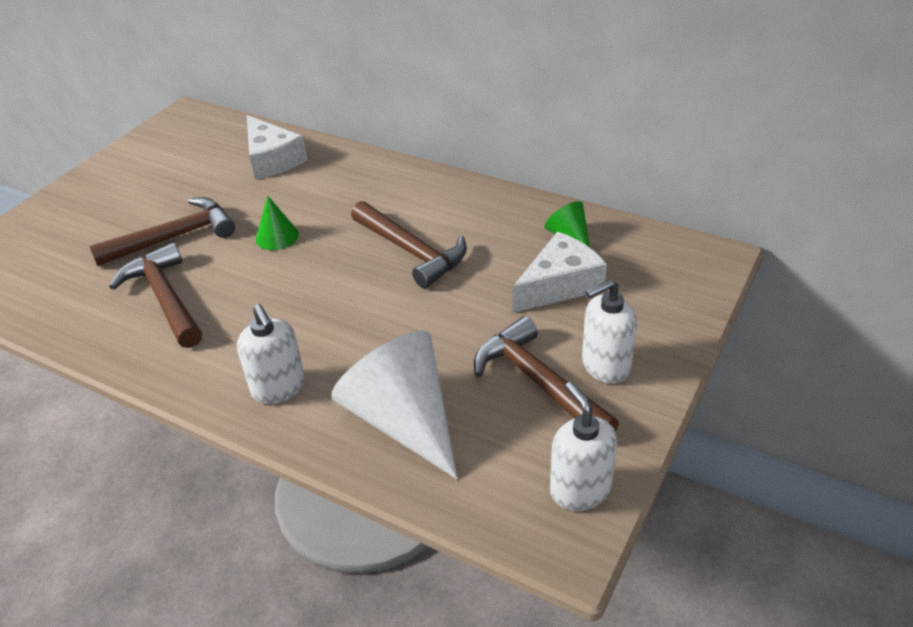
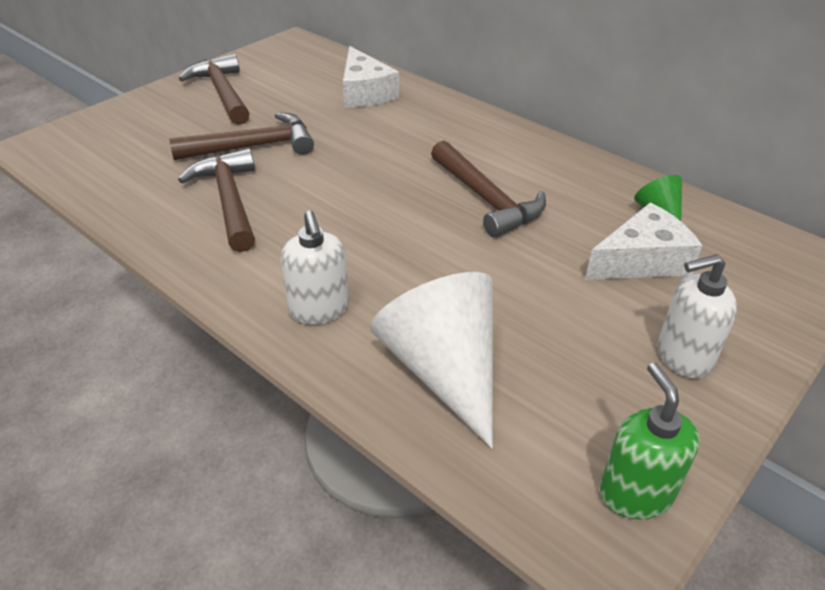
camera: 10 degrees right, 0 degrees up
(277, 236) = (353, 162): green cone -> none
(539, 382) = (603, 360): brown hammer -> brown hammer (222, 93)
(580, 489) = (635, 493): white soap dispenser -> green soap dispenser

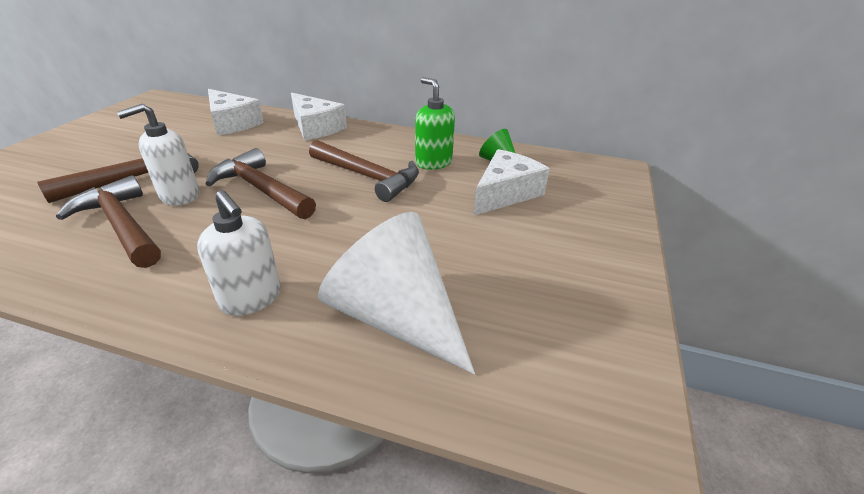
camera: 25 degrees left, 5 degrees down
(222, 93) = (92, 142): brown hammer -> brown hammer (261, 190)
(454, 116) = (315, 127): none -> white cheese
(635, 493) = (610, 369): green soap dispenser -> green soap dispenser (433, 162)
(683, 357) = (574, 251): white soap dispenser -> white soap dispenser (179, 196)

